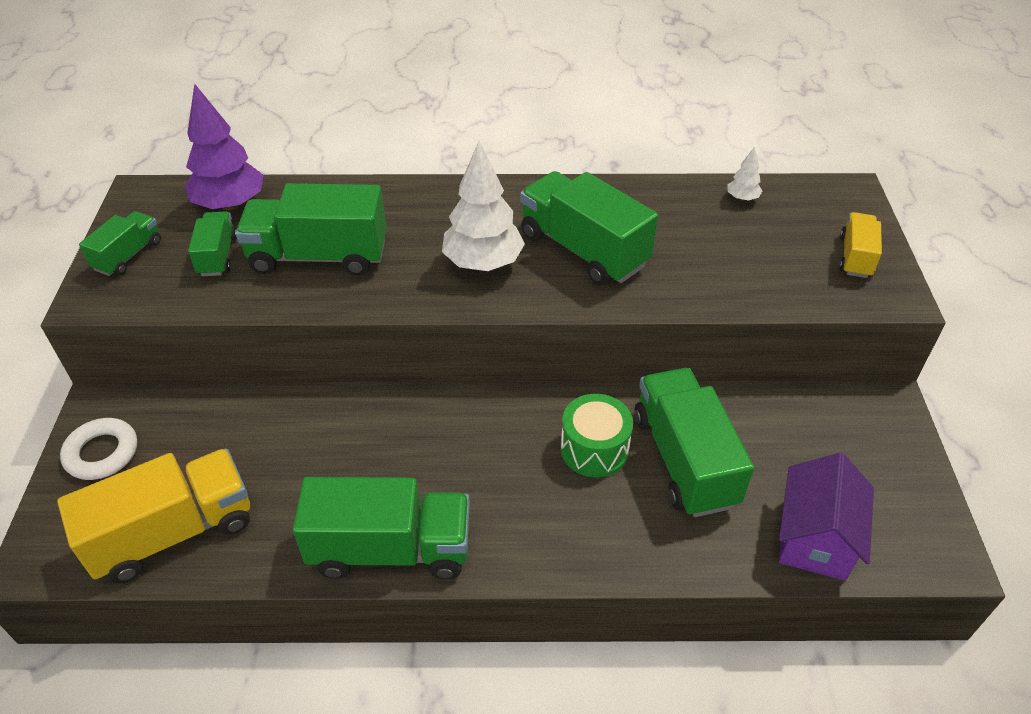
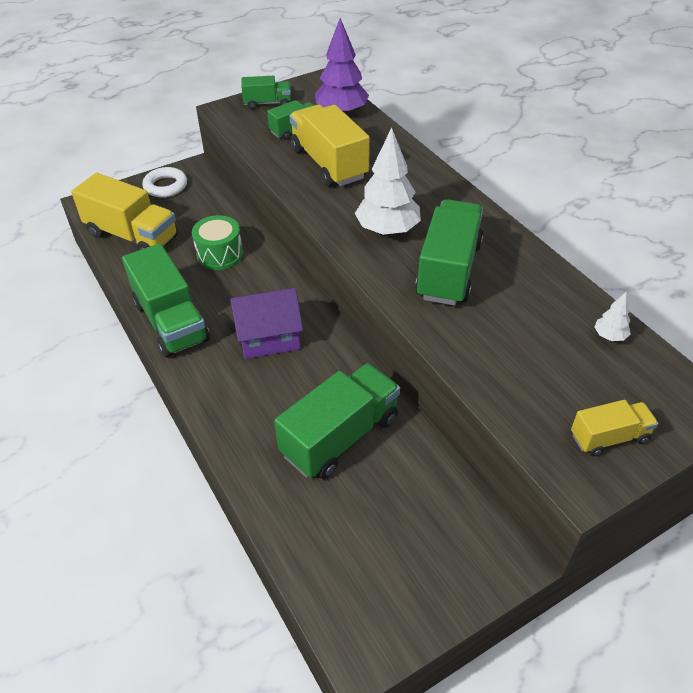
camera: 60 degrees right, 0 degrees up
(319, 256) = (329, 164): green truck -> yellow truck
(594, 449) = (313, 382): green drum -> green drum (220, 254)
(815, 538) = (320, 546): purple house -> purple house (269, 338)

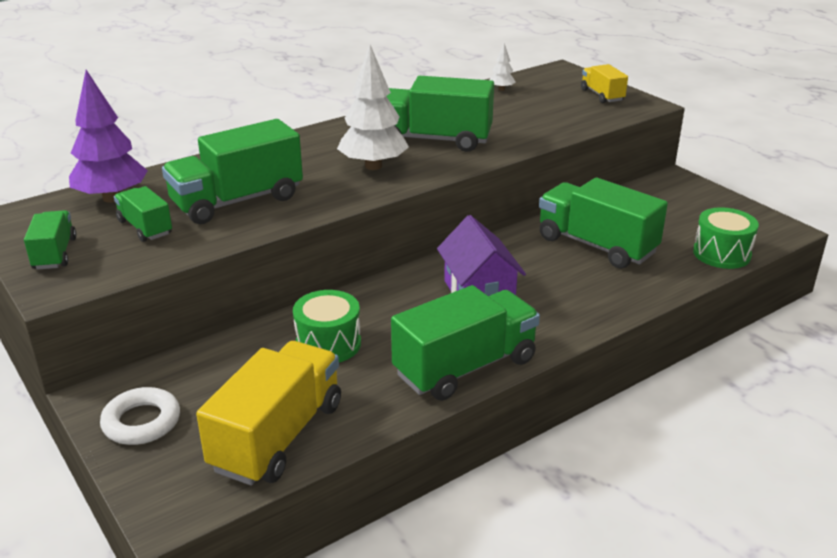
camera: 95 degrees left, 15 degrees down
(309, 554) = (721, 254): none -> green drum
(329, 164) = (237, 201): yellow truck -> green truck

